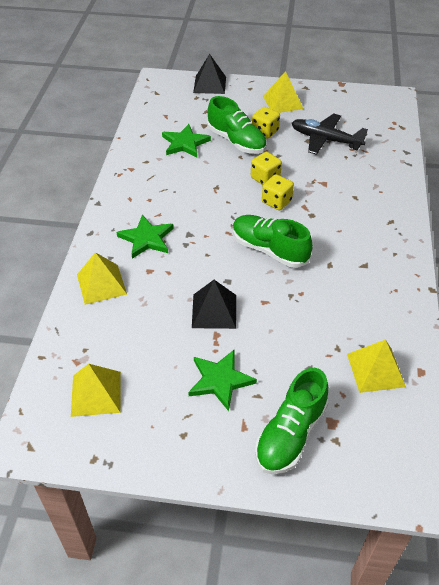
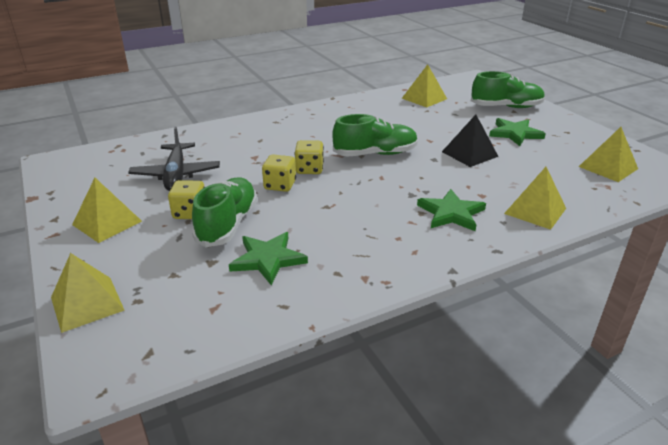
camera: 125 degrees left, 15 degrees down
(210, 84) = (87, 303): black pyramid -> yellow pyramid
(269, 250) = (375, 154): green shoe -> green shoe turned 105 degrees counterclockwise

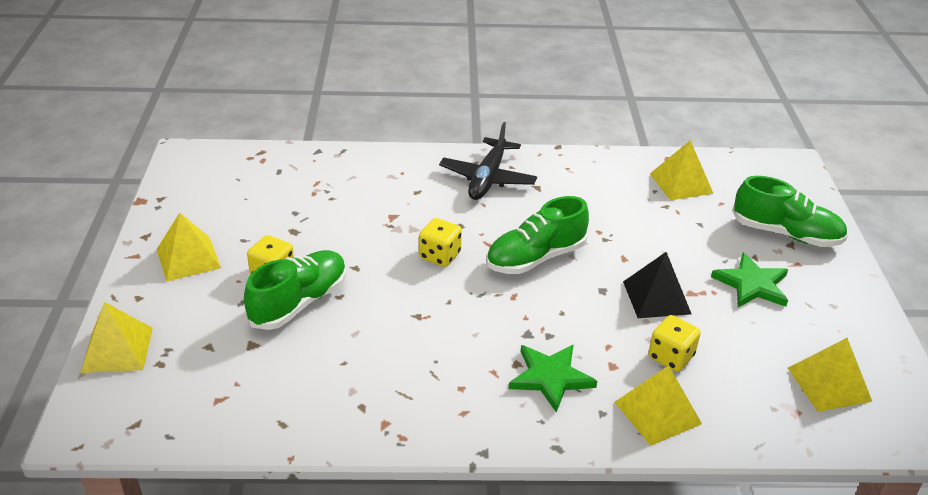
camera: 25 degrees right, 5 degrees up
(176, 175) = (293, 215): black plane -> black plane (488, 178)
(268, 259) = (307, 363): green star -> none
(280, 185) = (390, 268): yellow dice -> yellow dice (671, 357)
(375, 154) = (535, 258): green shoe -> green shoe turned 135 degrees clockwise

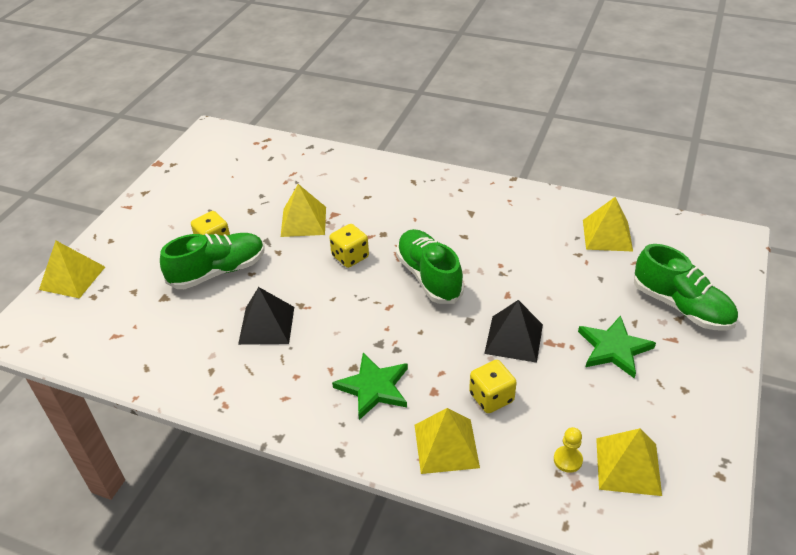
camera: 25 degrees right, 5 degrees up
(188, 258) = (162, 217): yellow pyramid -> yellow pyramid (303, 221)
(394, 345) = (266, 325): none -> black pyramid
(488, 178) = (433, 196): black plane -> none
(535, 258) = (429, 277): green shoe -> green shoe turned 75 degrees clockwise
(775, 394) = (567, 460): none -> yellow pawn

